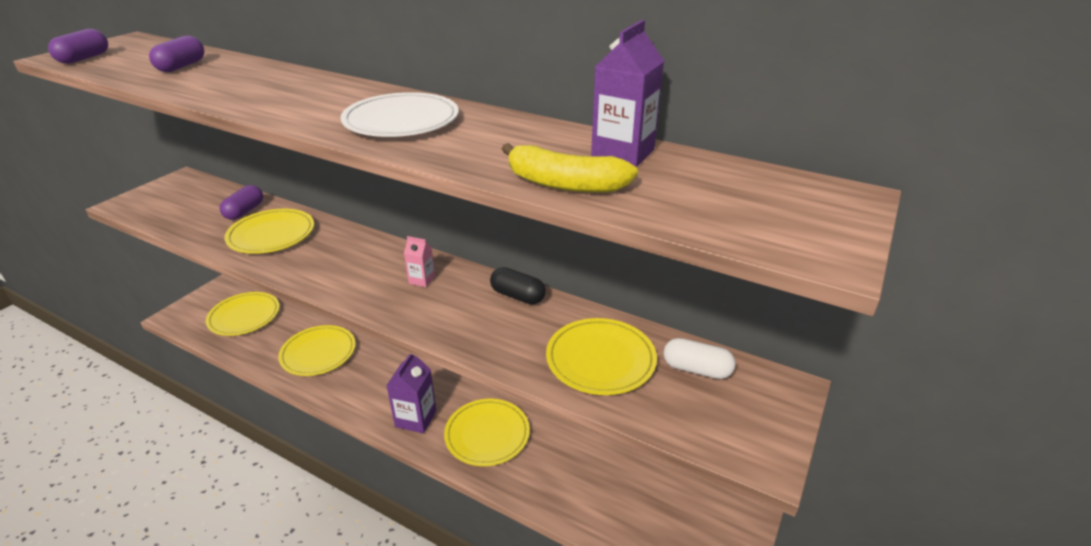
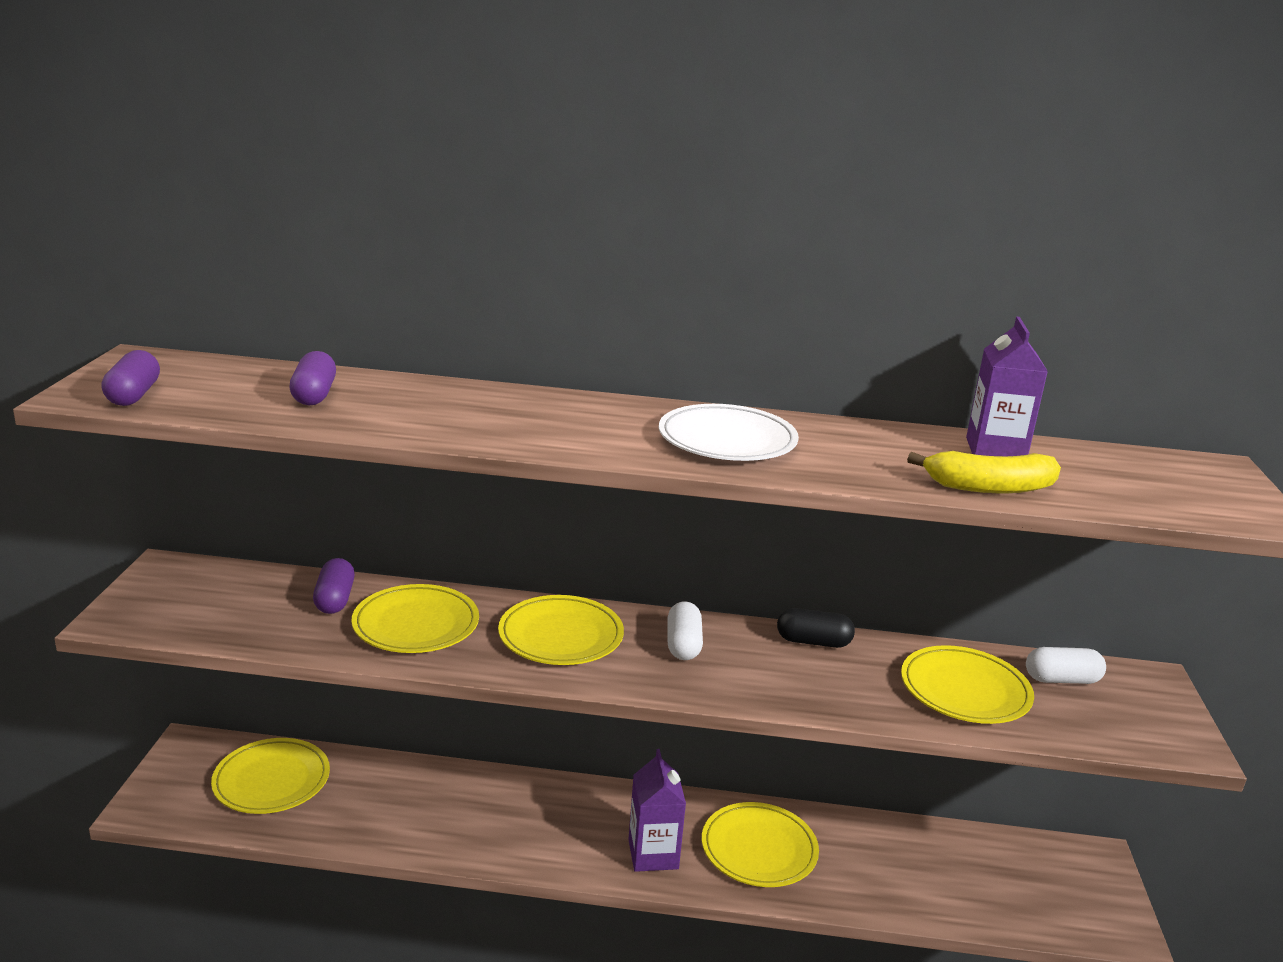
camera: 25 degrees left, 10 degrees down
(318, 353) = (440, 805): yellow plate -> yellow plate (561, 636)
(422, 280) = (683, 645): pink carton -> white capsule

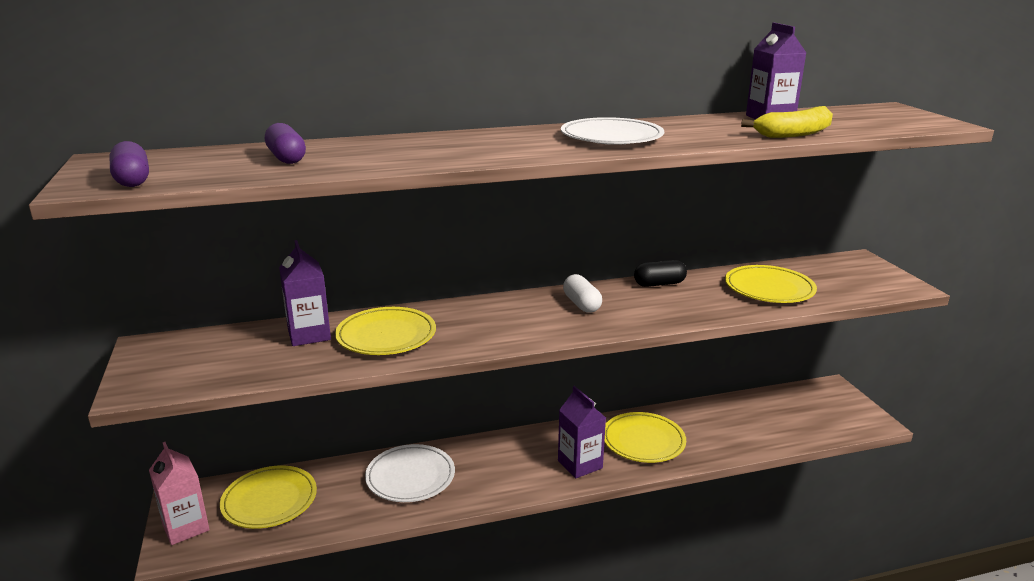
camera: 20 degrees left, 0 degrees up
(171, 783) = (186, 527): none -> pink carton
(335, 599) = (309, 335): purple capsule -> purple carton
(439, 802) = (410, 477): none -> white plate
(561, 636) = (496, 318): yellow plate -> none
(1061, 679) = (814, 270): white capsule -> none

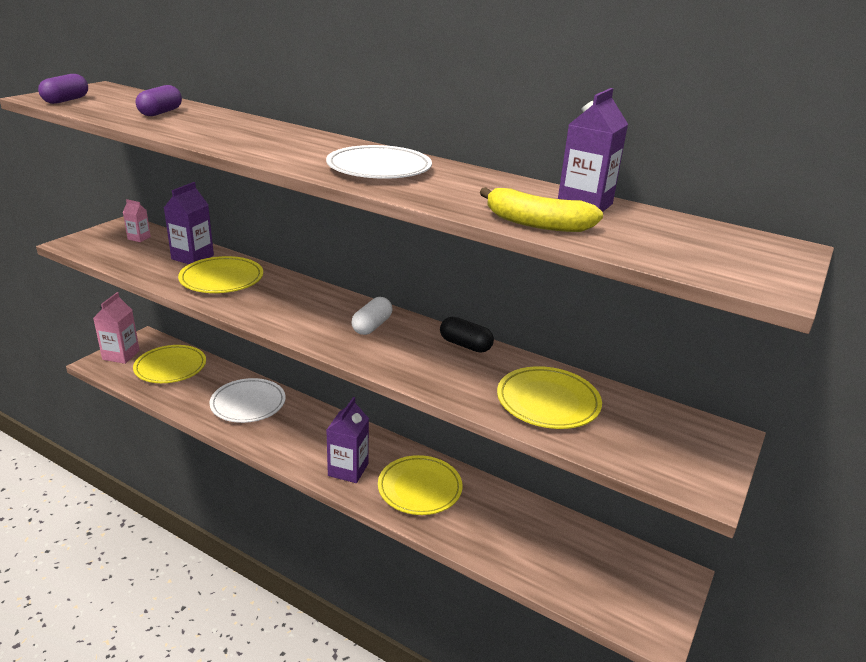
camera: 45 degrees right, 5 degrees up
(202, 348) = (139, 238): none -> pink carton

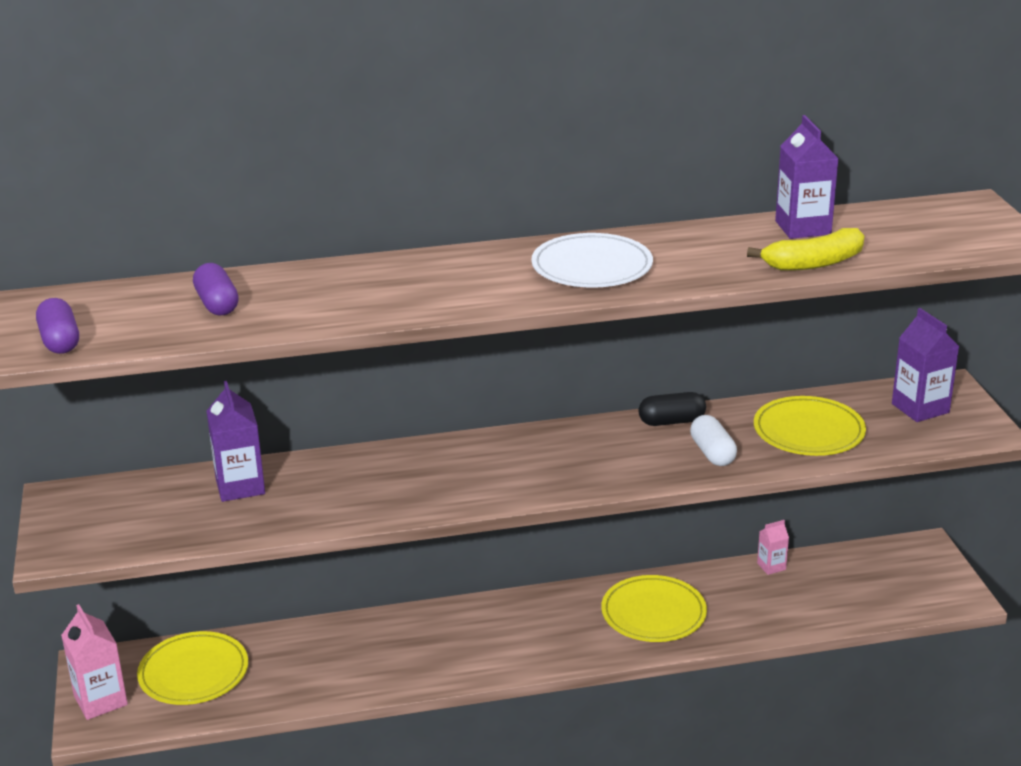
camera: 40 degrees left, 0 degrees up
(139, 238) = (120, 501): pink carton -> pink carton (771, 566)
(222, 279) = (329, 490): yellow plate -> none
(248, 403) = (359, 650): white plate -> none
(348, 470) = (568, 641): purple carton -> purple carton (920, 408)
(372, 326) = (567, 450): white capsule -> white capsule (712, 453)

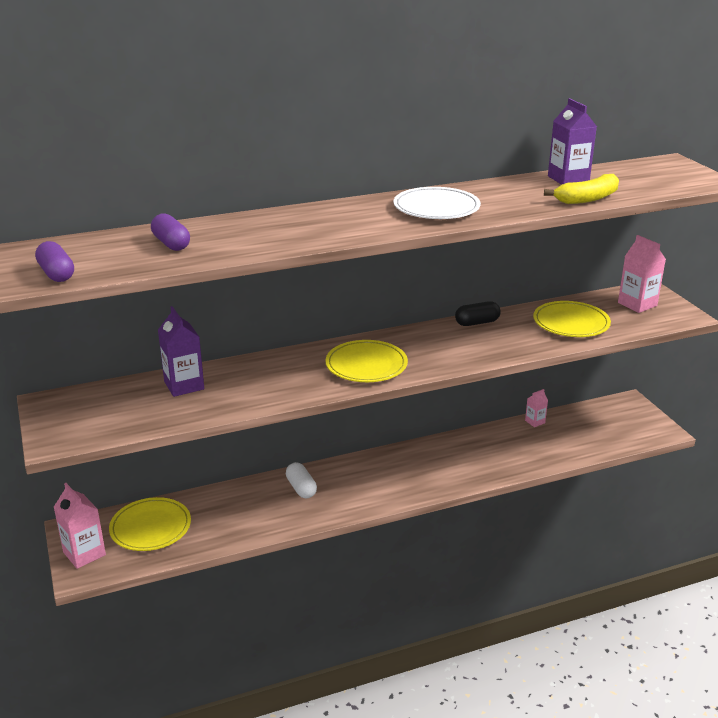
camera: 10 degrees left, 0 degrees up
(653, 613) = (466, 458): yellow plate -> yellow plate (366, 365)
(712, 453) = (512, 340): white capsule -> white capsule (301, 488)
(920, 408) = (637, 304): purple carton -> pink carton

